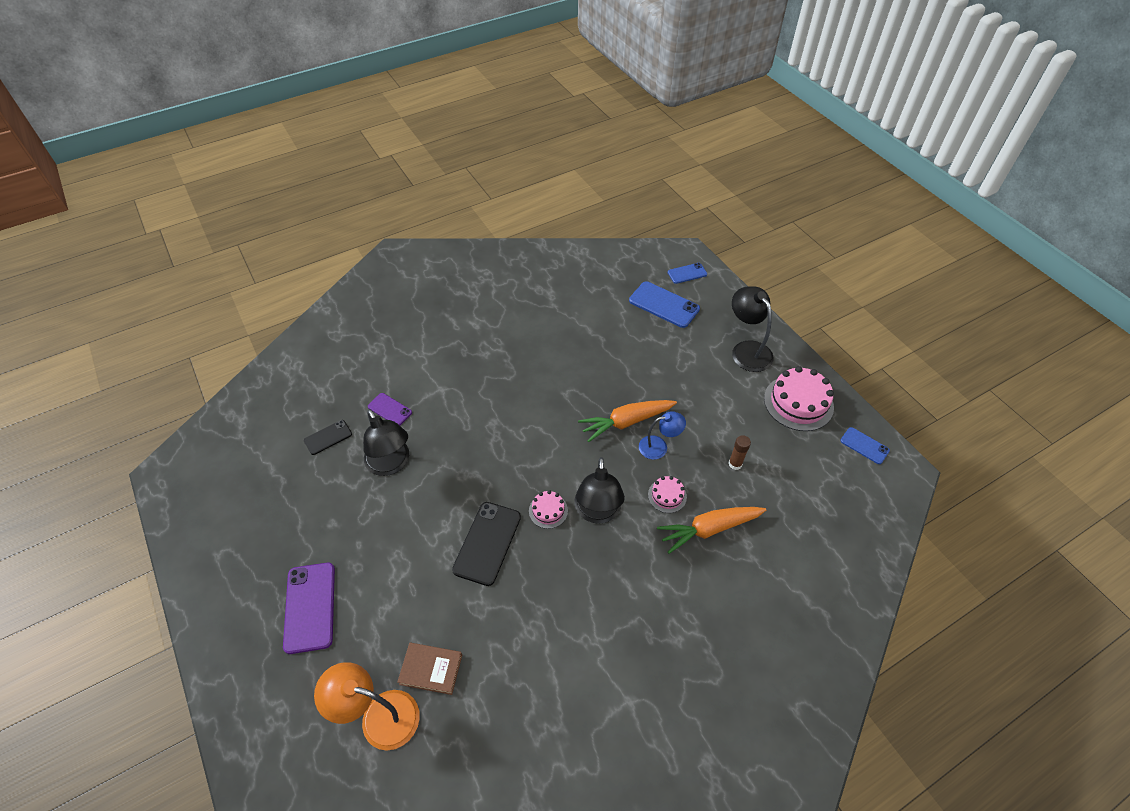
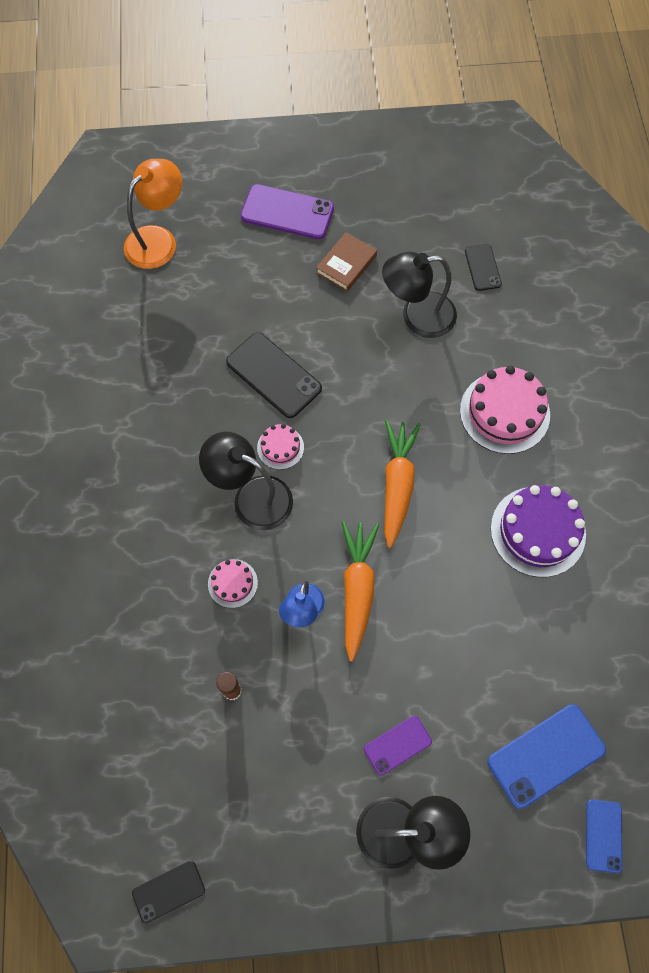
camera: 115 degrees right, 15 degrees up
(389, 409) = (496, 335): purple phone -> purple phone (397, 745)
(431, 669) = (174, 288): brown book -> brown book (346, 264)
(532, 344) = (537, 531): none -> purple cake
(709, 529) = (167, 607): orange carrot -> orange carrot (397, 485)
(798, 402) = (279, 845): pink cake -> pink cake (504, 412)
(864, 446) = (168, 891): blue phone -> black phone

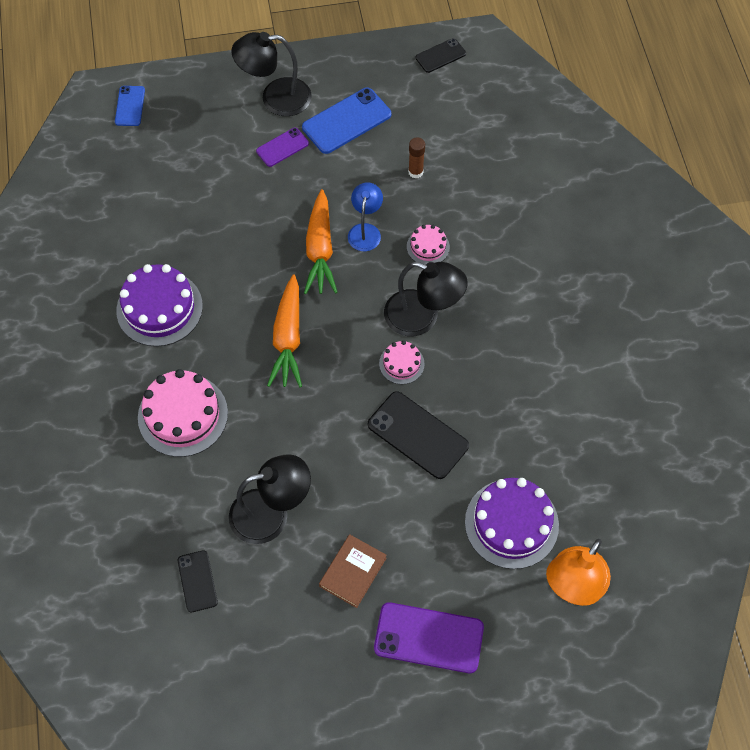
camera: 175 degrees right, 5 degrees down
(200, 292) = (511, 523): none -> purple cake
(546, 755) = (168, 149): blue phone -> blue phone (347, 121)

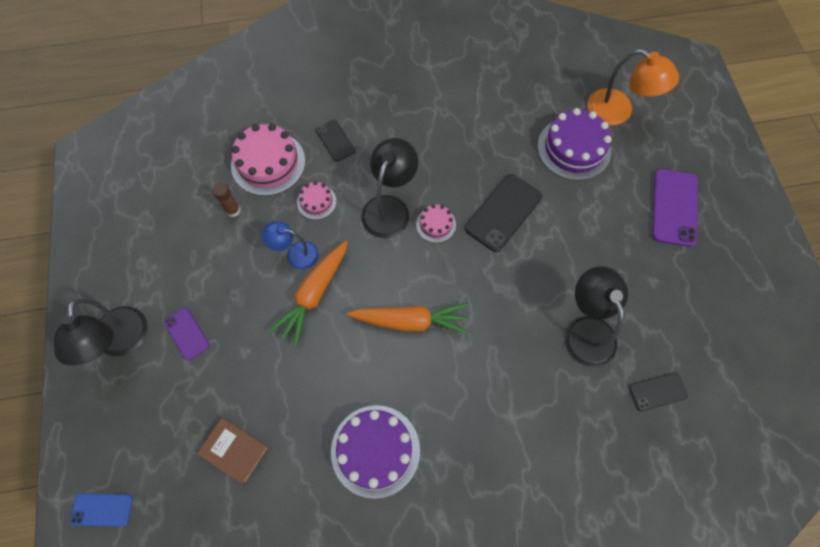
camera: 90 degrees left, 5 degrees up
(183, 415) = (495, 417): pink cake -> pink cake (268, 163)
(320, 250) = (314, 294): orange carrot -> orange carrot turned 120 degrees clockwise
(347, 121) = (163, 272): blue phone -> none
(353, 572) = (630, 262): brown book -> brown book (234, 451)
(440, 56) = (97, 187): black phone -> black phone (335, 140)

